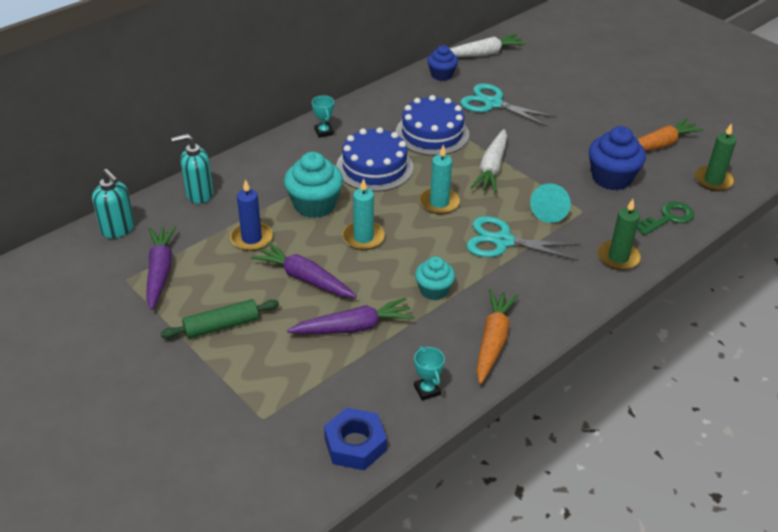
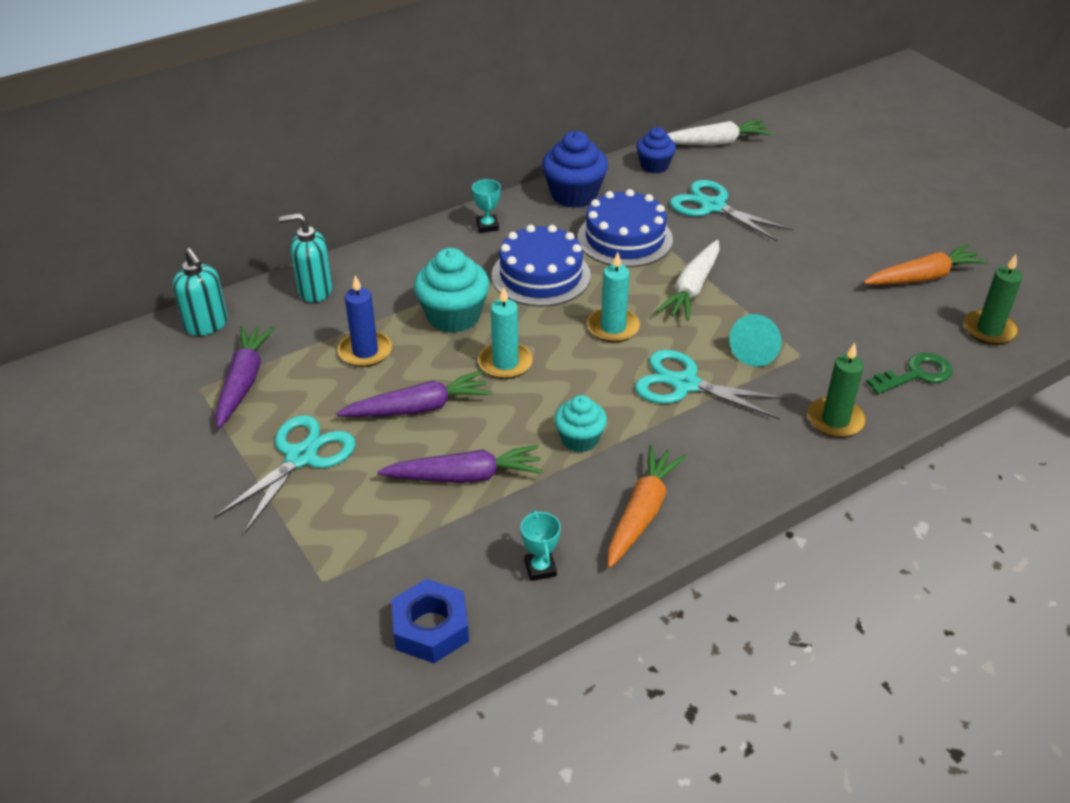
camera: 10 degrees right, 0 degrees up
(221, 326) = (301, 457): green rolling pin -> turquoise scissors
(304, 278) = (418, 408): purple carrot -> purple carrot turned 120 degrees clockwise
(611, 178) = (849, 315): blue cupcake -> blue cupcake (574, 195)

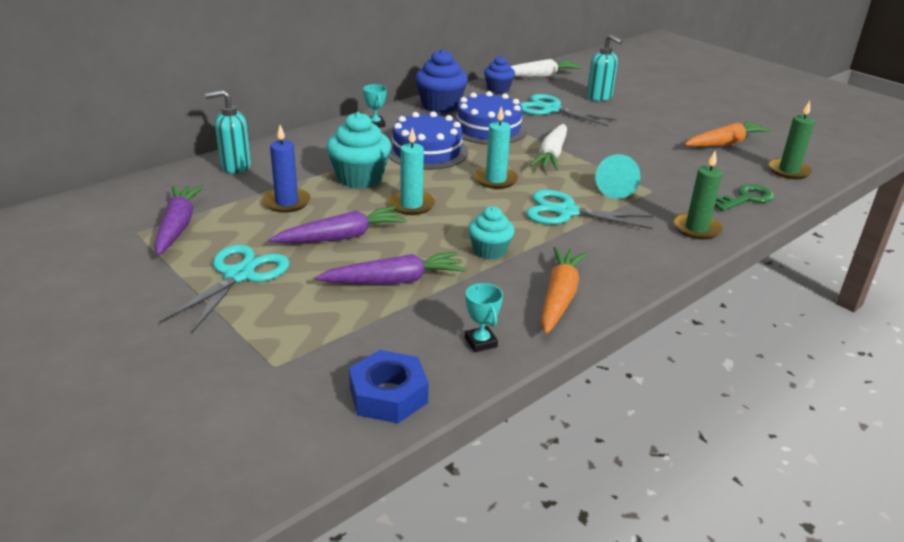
camera: 10 degrees left, 10 degrees down
(206, 325) = (139, 191): turquoise soap dispenser -> turquoise soap dispenser (599, 97)

